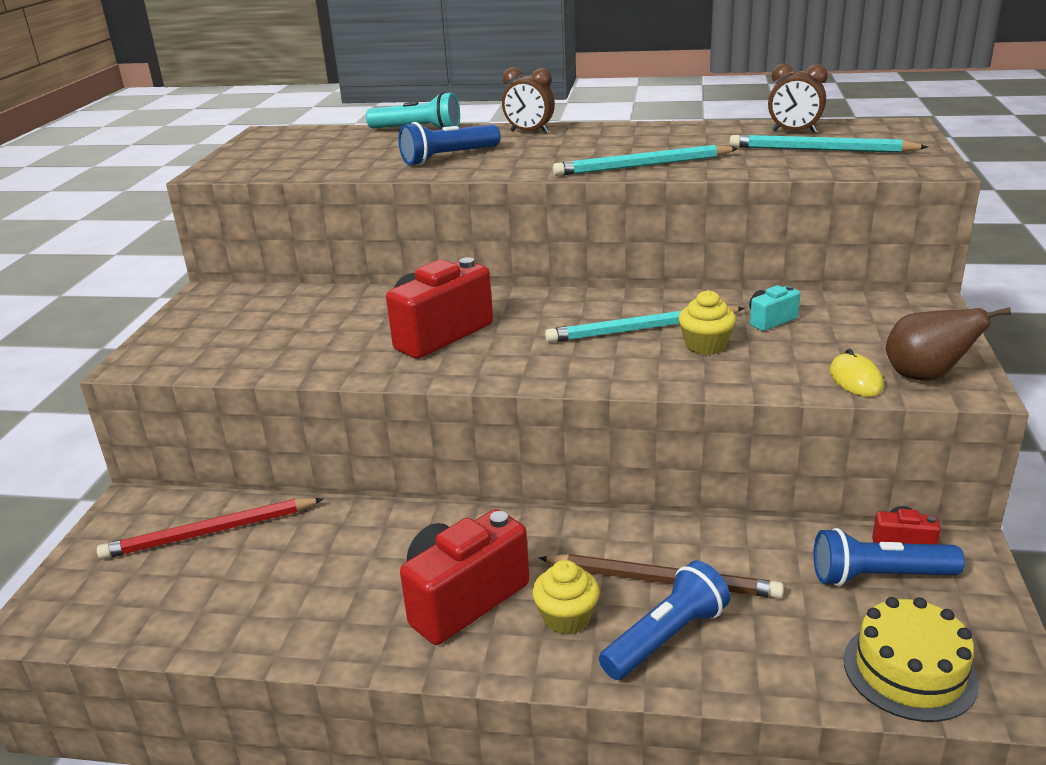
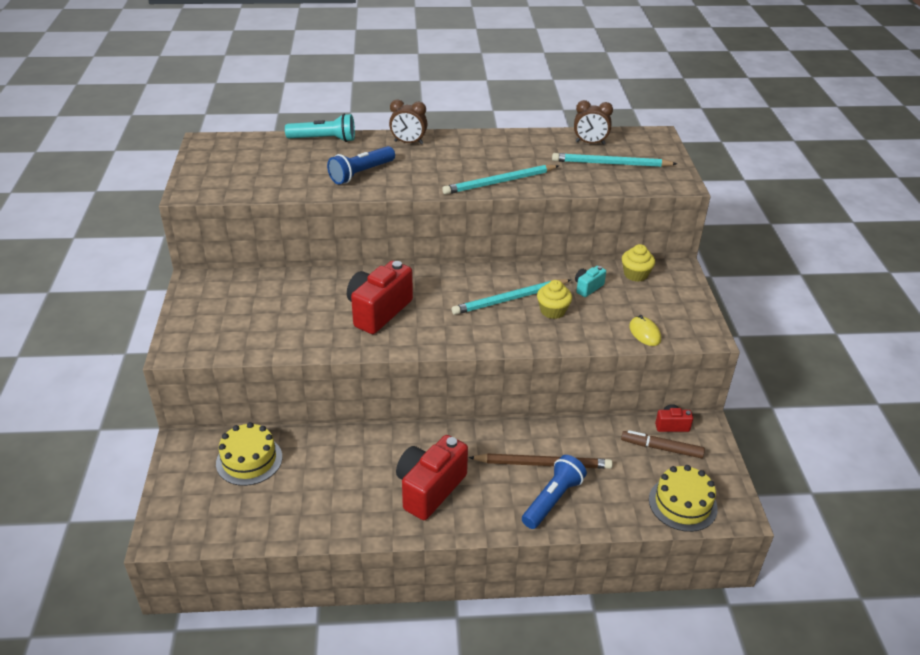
camera: 15 degrees left, 10 degrees up
(210, 532) = (249, 460): red pencil -> yellow cake
(566, 618) = (494, 494): yellow cupcake -> yellow cupcake (635, 274)
(879, 576) = (661, 448): blue flashlight -> brown marker
(925, 376) = (683, 328): brown pear -> none

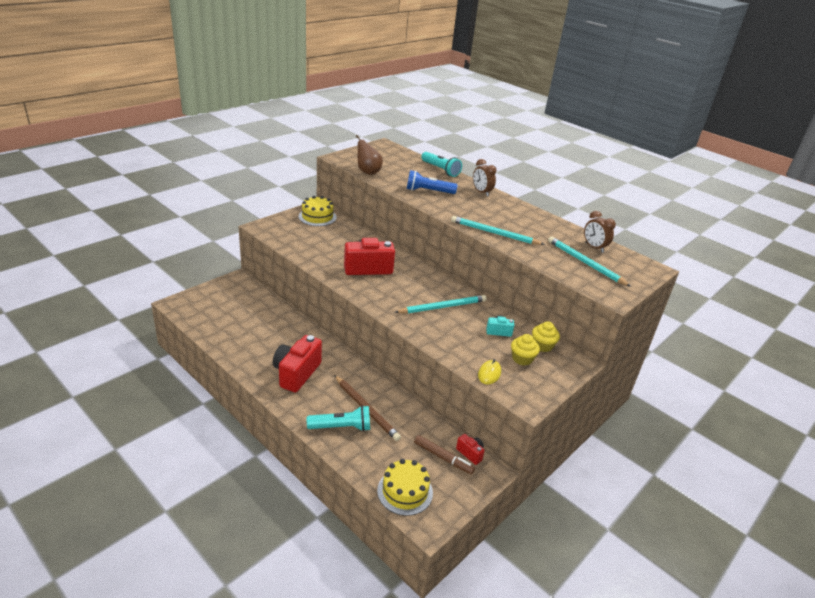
camera: 45 degrees right, 5 degrees down
(249, 460) = (250, 303): yellow cake -> yellow cake (317, 217)
(257, 189) = (368, 172): none -> brown pear
(429, 489) = (296, 373): red camera -> red camera turned 60 degrees counterclockwise
(510, 299) = (442, 307): turquoise pencil -> turquoise pencil turned 135 degrees clockwise
(552, 500) = (341, 427): blue flashlight -> turquoise flashlight
(553, 311) = (455, 327): yellow cupcake -> yellow cupcake (522, 359)
(661, 448) = (443, 458): brown marker -> brown marker turned 150 degrees clockwise

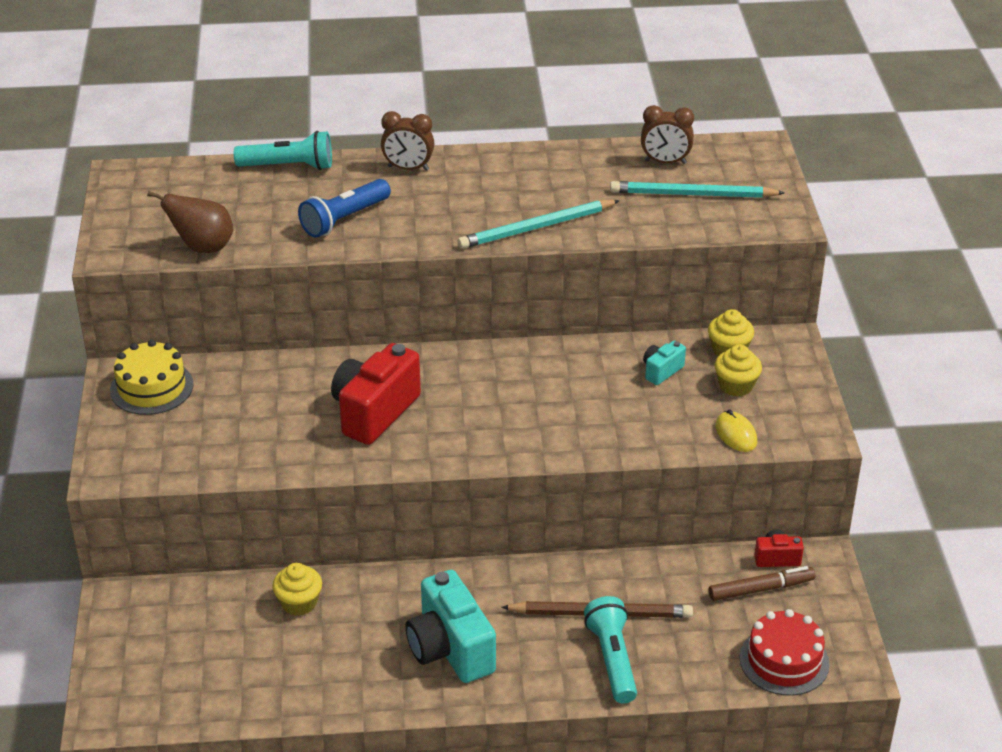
camera: 45 degrees left, 5 degrees up
(280, 321) = (299, 603): none -> yellow cupcake
(296, 373) = (450, 649): red camera -> turquoise camera
(341, 427) = (612, 660): turquoise flashlight -> turquoise flashlight turned 45 degrees counterclockwise
(405, 491) = (784, 661): yellow cake -> red cake
(442, 307) = (554, 391): turquoise pencil -> none

